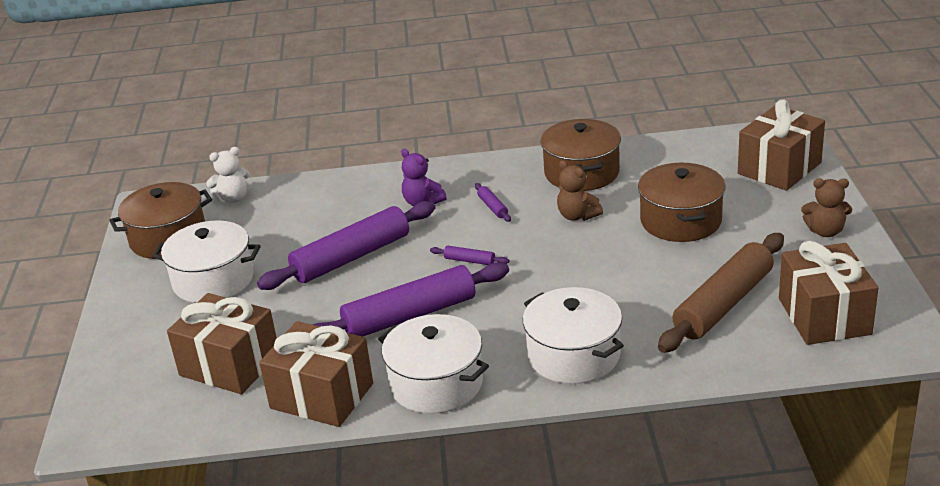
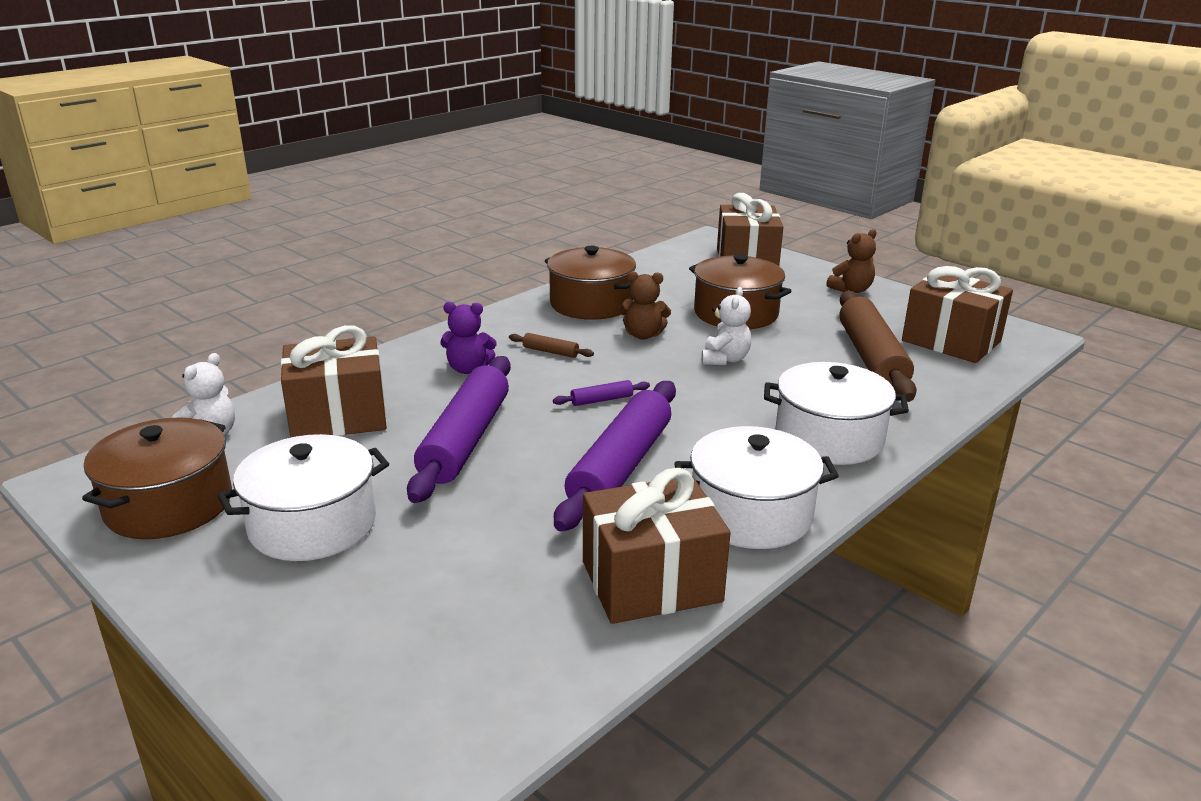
camera: 45 degrees left, 5 degrees down
(229, 365) = (482, 603): brown gift -> brown gift (338, 416)
(492, 207) = (550, 352): purple rolling pin -> brown rolling pin
(604, 260) = (725, 359): none -> white teddy bear

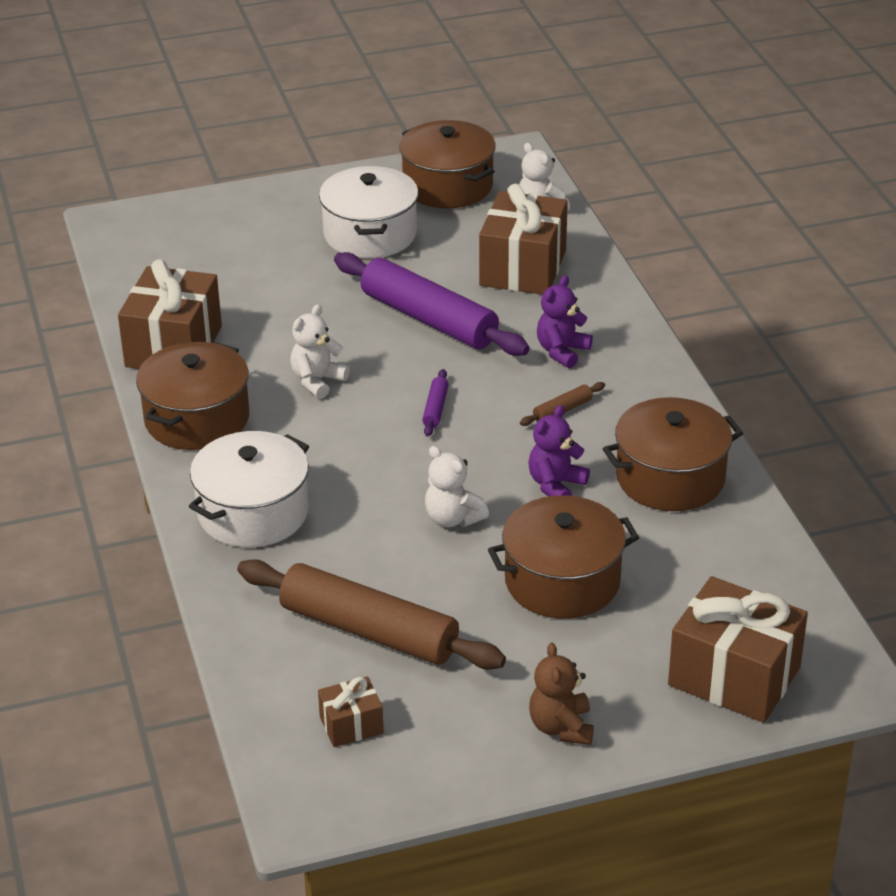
camera: 120 degrees right, 10 degrees up
(621, 467) = (317, 381): purple rolling pin -> white teddy bear
(643, 335) = (556, 485): brown teddy bear -> purple teddy bear
(751, 514) = (197, 419): white pot -> brown pot
(951, 341) = (351, 725): brown gift -> brown gift, size x0.49

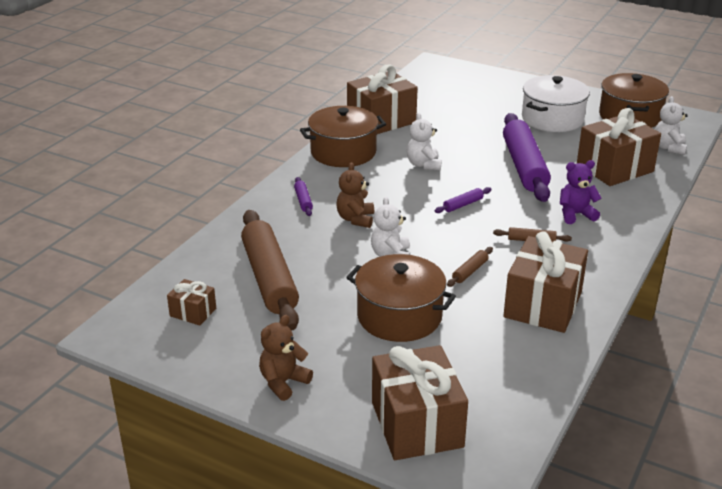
camera: 45 degrees right, 5 degrees down
(253, 513) = (303, 201): white pot -> purple rolling pin
(317, 381) = (423, 165): white teddy bear -> white teddy bear turned 90 degrees counterclockwise
(349, 499) = (355, 219): none -> brown teddy bear
(556, 485) = (470, 271): purple teddy bear -> brown rolling pin
(670, 478) = (542, 304): brown pot -> brown gift

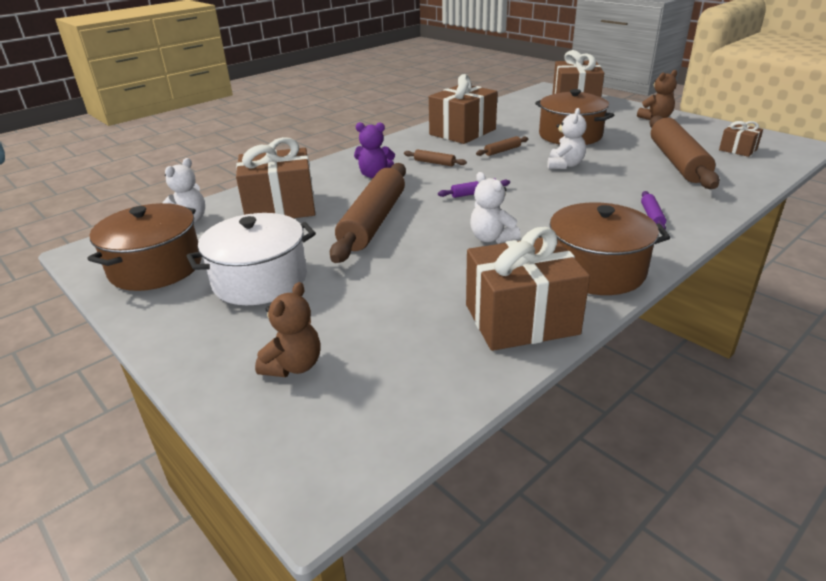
camera: 160 degrees left, 0 degrees up
(355, 219) = (592, 193): brown teddy bear -> brown teddy bear (294, 366)
(423, 165) = (491, 238): white teddy bear -> white teddy bear turned 135 degrees clockwise
(524, 166) = (373, 221): purple rolling pin -> brown rolling pin

